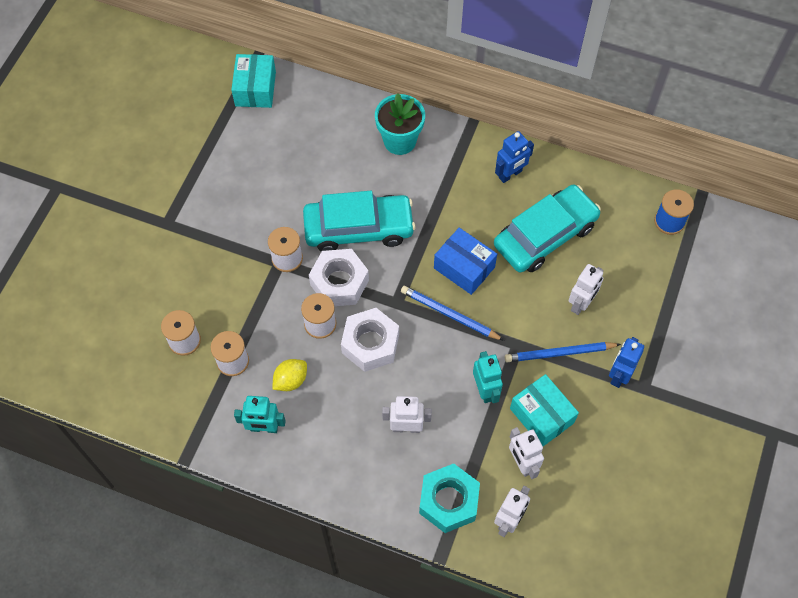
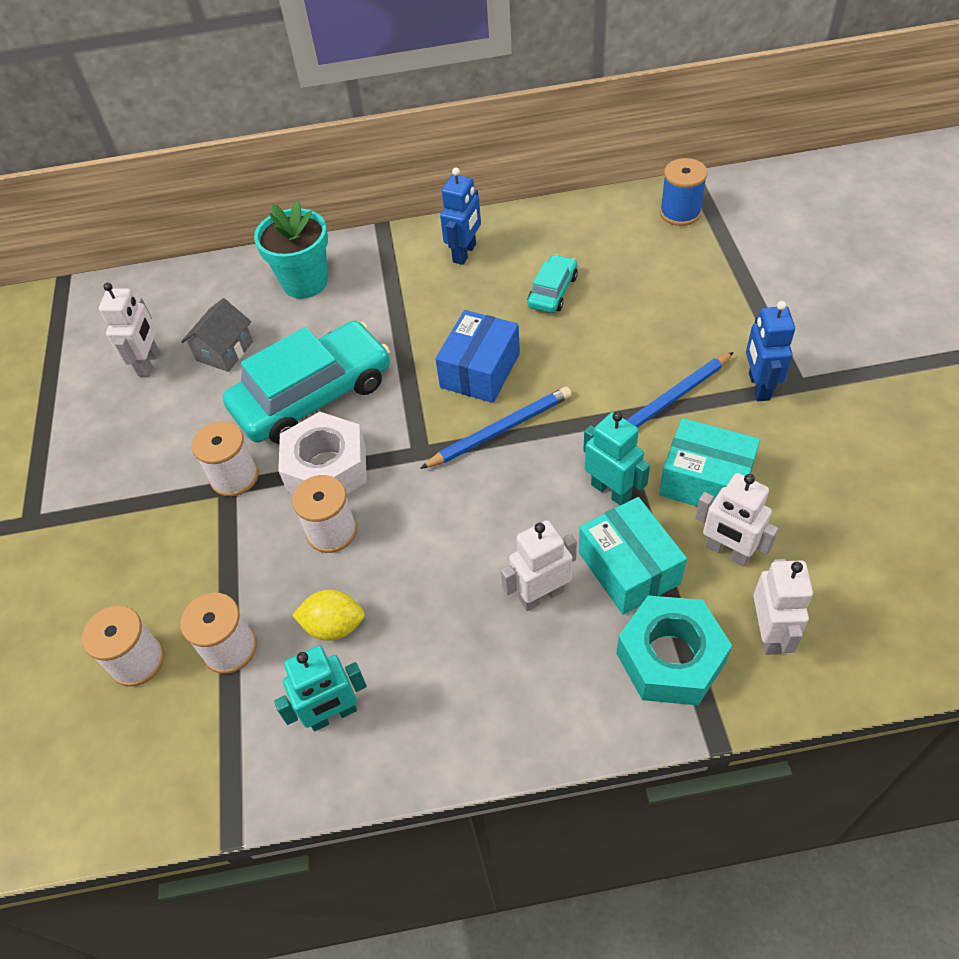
camera: 25 degrees left, 10 degrees down
(255, 89) = (79, 314): turquoise box -> turquoise box (629, 568)
(291, 380) = (334, 626): yellow lemon -> yellow lemon turned 75 degrees clockwise
(325, 166) = (224, 351): none -> grey house
(370, 344) = (418, 518): white nut -> none
(449, 315) = (500, 430): blue pencil -> blue pencil turned 150 degrees clockwise
(464, 267) = (480, 370): blue box -> blue box turned 75 degrees counterclockwise
(545, 235) = (553, 291): turquoise car -> turquoise car, size x0.48
(581, 303) = (651, 337): white robot -> white robot (149, 363)

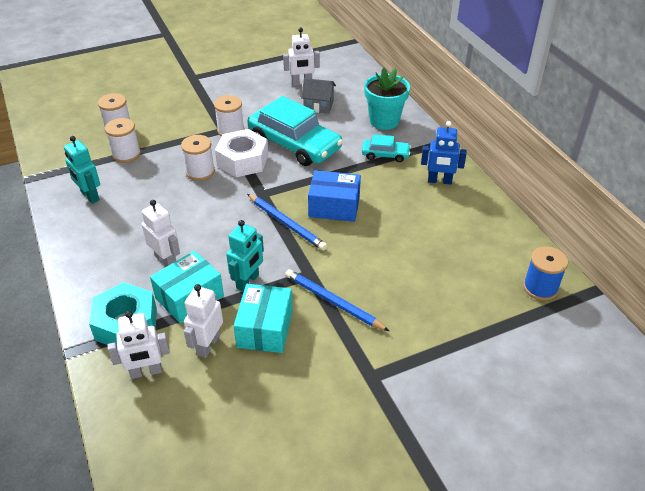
camera: 70 degrees right, 10 degrees down
(334, 626) = (141, 185): yellow lemon -> none
(553, 291) = (420, 228): turquoise car -> turquoise car (385, 154)
(758, 386) = (362, 352): blue robot -> none

